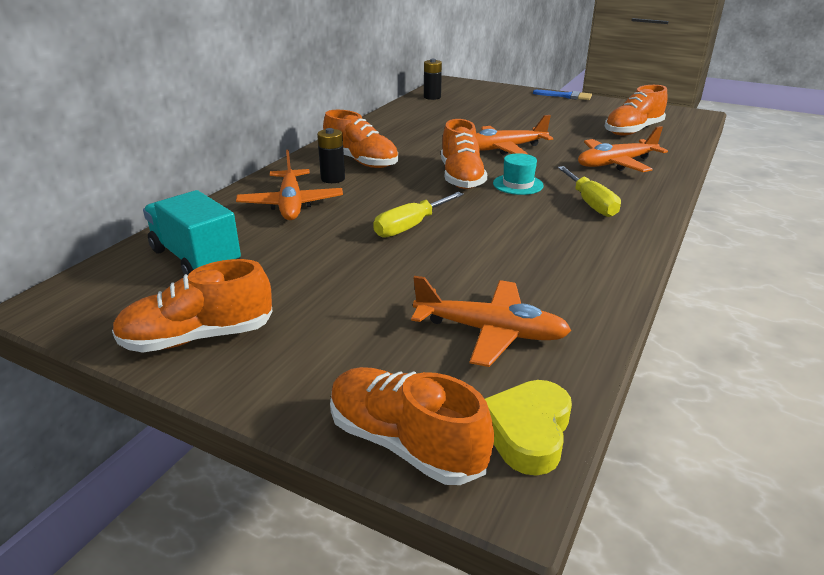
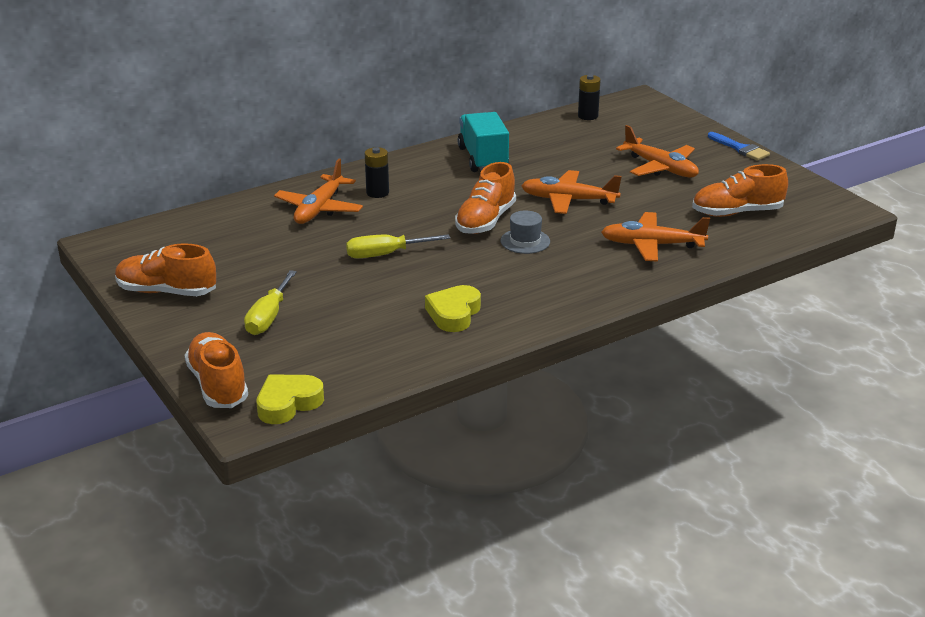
camera: 30 degrees right, 0 degrees up
(195, 258) = (212, 236): turquoise truck -> turquoise truck (483, 159)
(361, 161) = (421, 181): orange shoe -> none
(490, 332) = (341, 346): orange plane -> orange plane (660, 168)
(518, 184) = (525, 241): turquoise hat -> grey hat
(552, 261) = (454, 314): none -> yellow heart
(590, 203) = (560, 277): yellow screwdriver -> yellow screwdriver (268, 317)

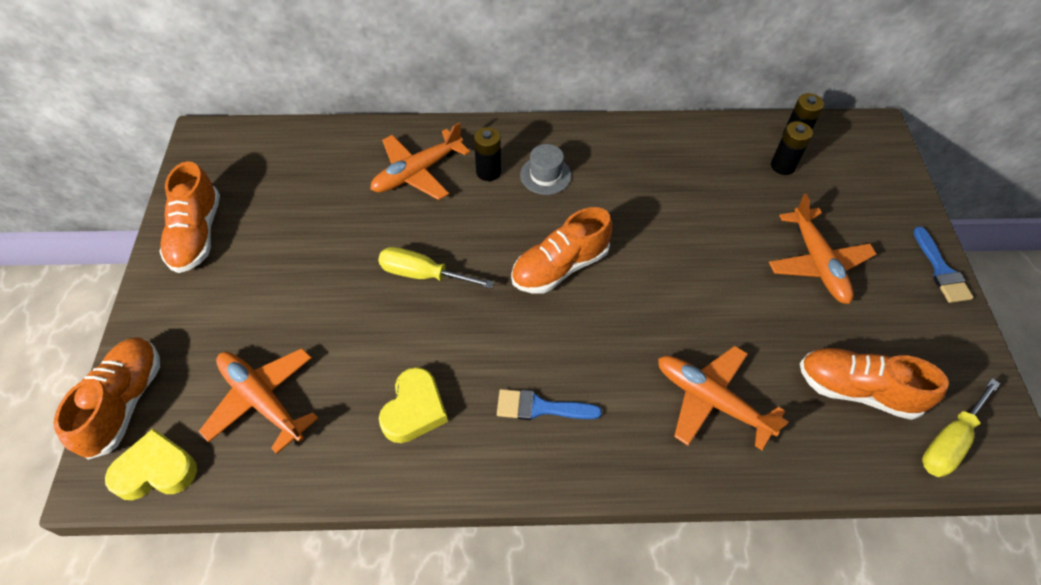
camera: 30 degrees right, 25 degrees up
(166, 292) = (197, 234): orange shoe -> orange shoe turned 135 degrees counterclockwise
(268, 317) = (247, 319): yellow screwdriver -> yellow screwdriver (949, 441)
(454, 314) = (414, 410): yellow heart -> yellow heart turned 150 degrees clockwise
(483, 159) = (631, 162): turquoise truck -> none
(525, 241) = (575, 322): grey hat -> grey hat (545, 175)
(542, 284) = (540, 407): none -> blue brush
(568, 200) = (672, 273): orange plane -> orange plane (262, 400)
(593, 131) = (782, 166): none -> black battery

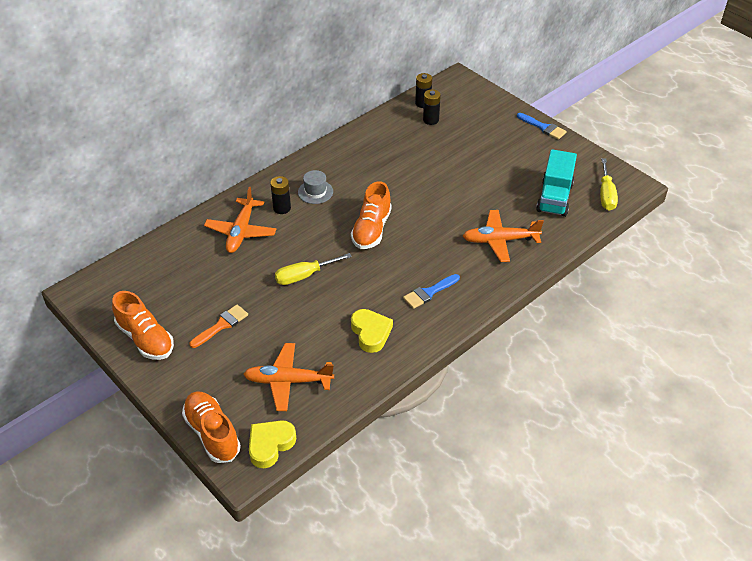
camera: 40 degrees left, 10 degrees down
(278, 273) = (221, 325): none -> orange brush
(817, 263) = (489, 155): orange plane -> none
(857, 390) = (554, 198): orange shoe -> turquoise truck

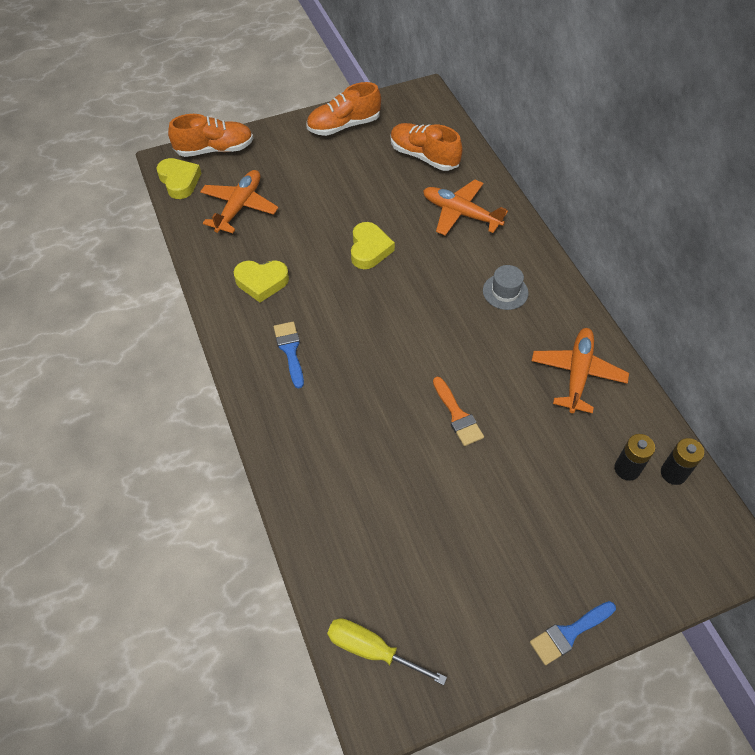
camera: 110 degrees right, 10 degrees up
(221, 325) = (333, 176): orange brush -> orange brush (457, 415)
(282, 208) = (486, 255): black battery -> none
(304, 276) = (369, 249): yellow screwdriver -> yellow heart
(371, 229) = (417, 327): orange shoe -> orange shoe (424, 156)
(500, 240) = (339, 457): orange plane -> orange plane (577, 374)
(554, 198) = (393, 567): turquoise truck -> none

